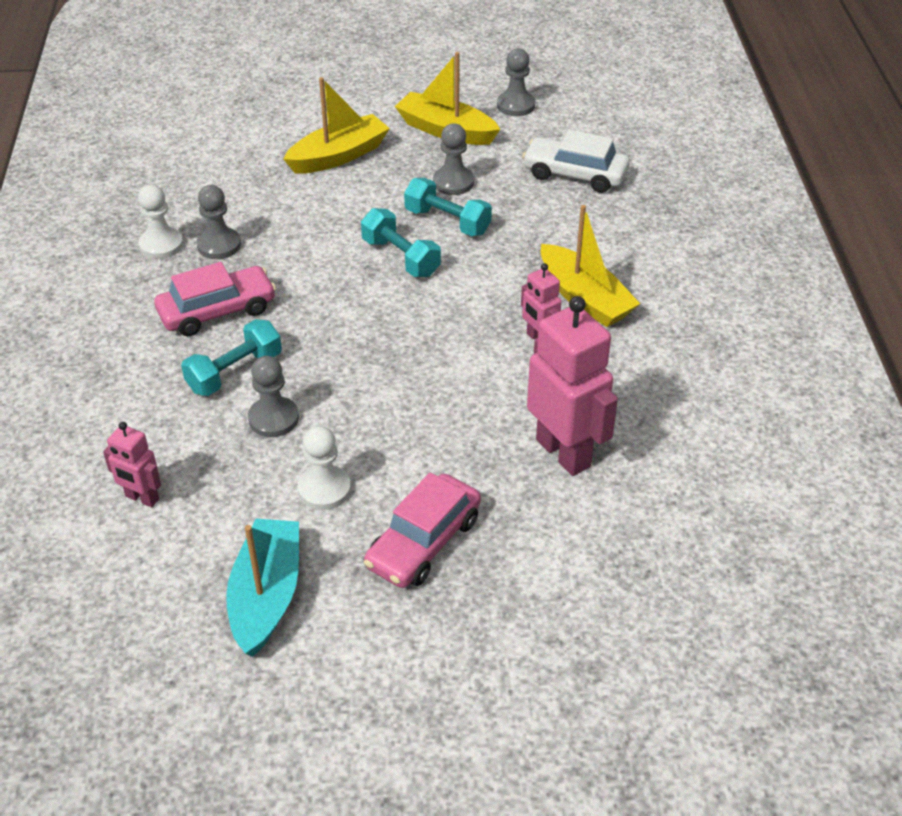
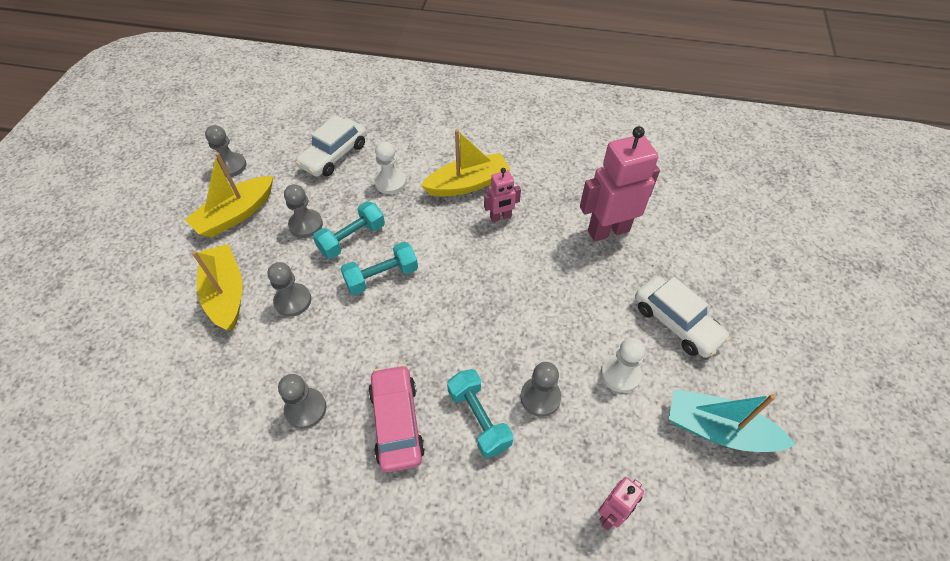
camera: 75 degrees left, 10 degrees up
(161, 245) = (281, 461): white pawn -> white pawn (390, 182)
(345, 202) = (293, 301): none -> grey pawn
(423, 542) = (676, 323): pink car -> white car

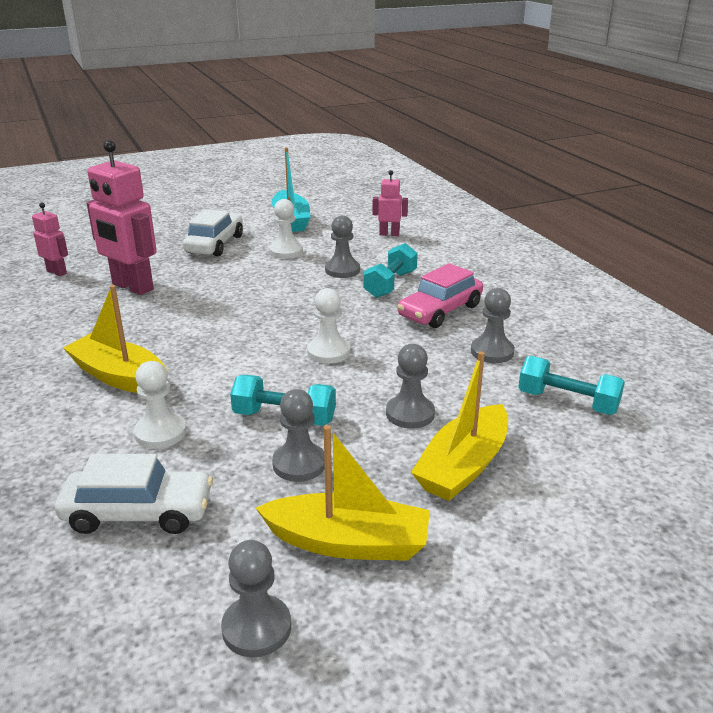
camera: 125 degrees left, 25 degrees down
(382, 277) = (315, 375): turquoise dumbbell -> turquoise dumbbell (567, 402)
(403, 300) = (328, 352): none -> white pawn
(500, 217) = (160, 340): pink robot -> pink robot (57, 272)

